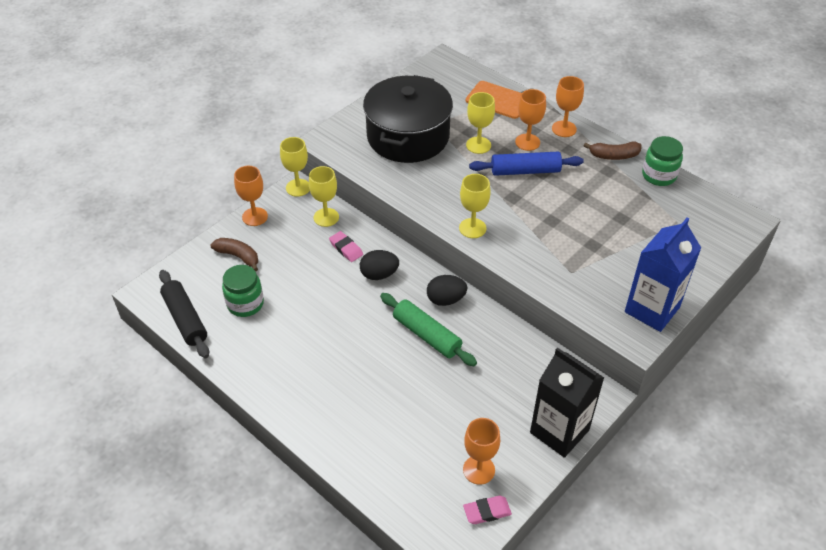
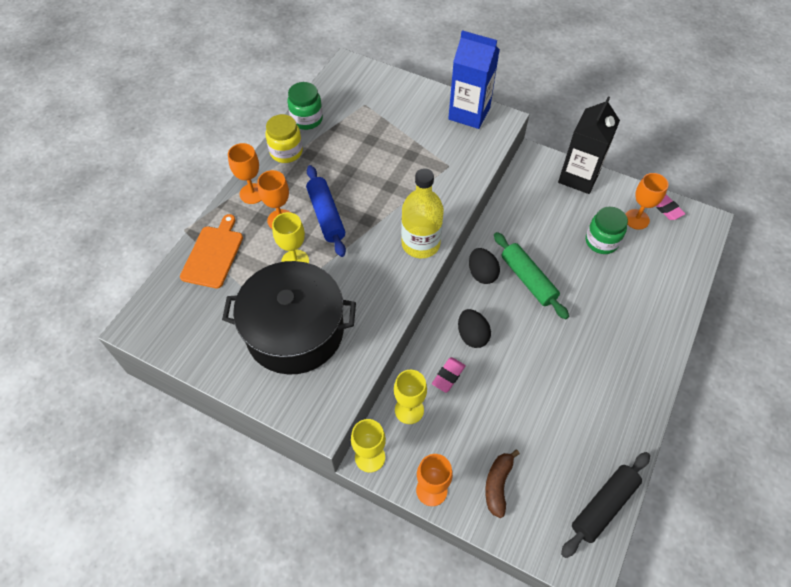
camera: 105 degrees left, 10 degrees up
(245, 304) = (558, 450): green jar -> green jar (601, 241)
(427, 335) = (528, 279): green rolling pin -> green rolling pin turned 60 degrees counterclockwise
(472, 228) = (420, 244): yellow goblet -> yellow bottle
(614, 156) = (286, 152): brown banana -> yellow jar

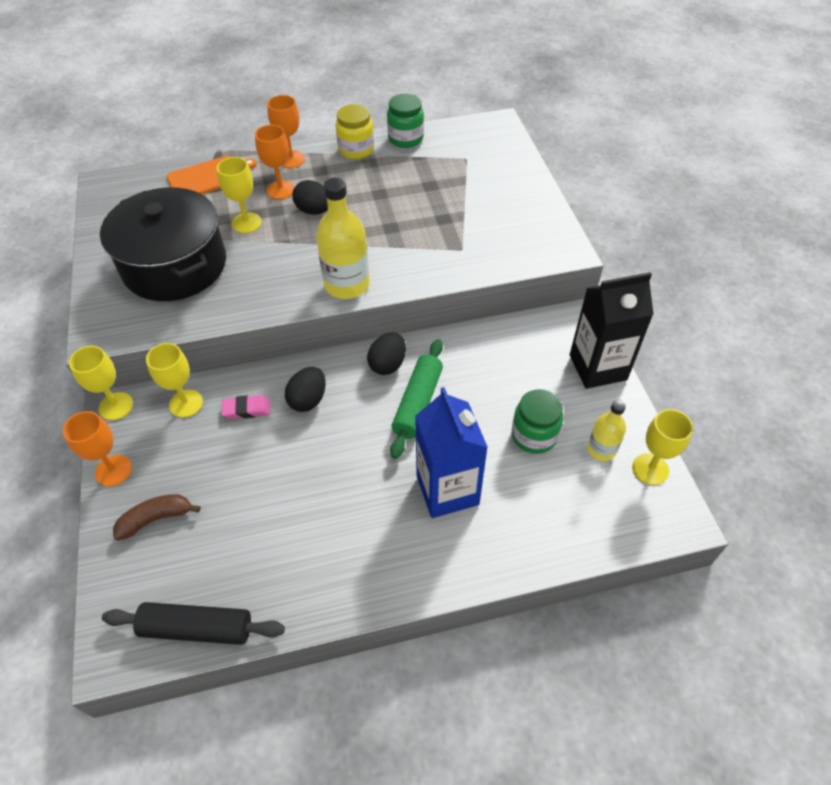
camera: 50 degrees right, 5 degrees down
(326, 215) = (314, 211): blue rolling pin -> black egg
(469, 113) = (544, 225): blue carton -> blue carton (447, 490)
(636, 219) = (601, 449): orange goblet -> yellow bottle
(666, 209) = (650, 469): pink eraser -> yellow goblet

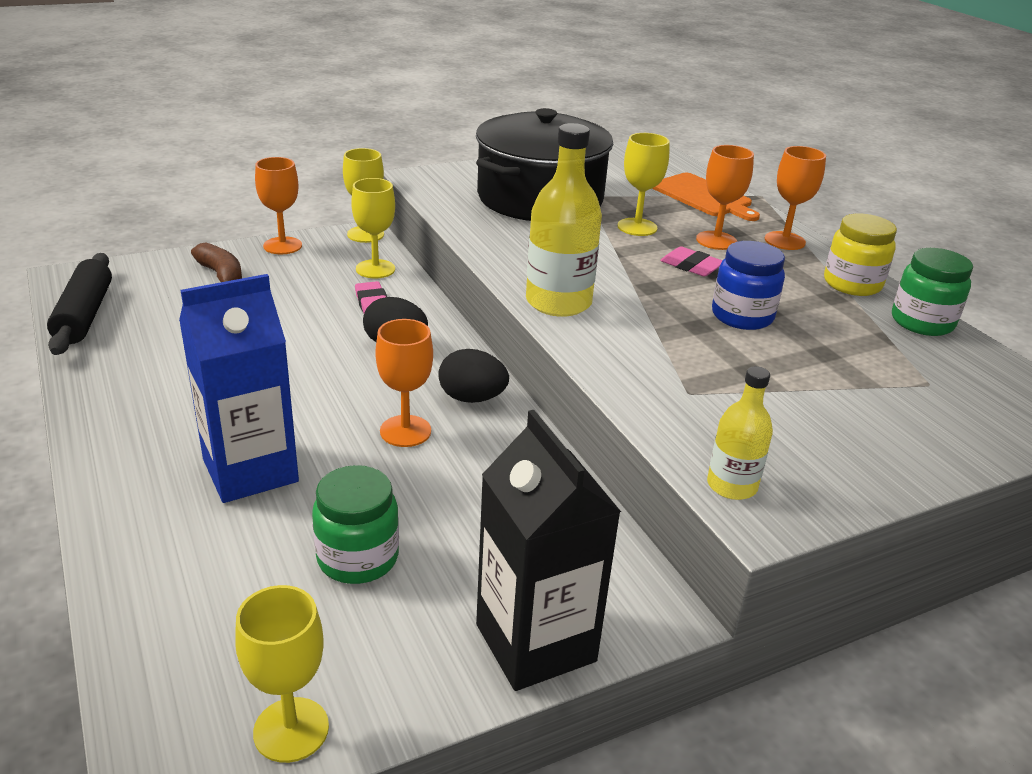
camera: 75 degrees right, 20 degrees down
(314, 211) = (691, 266): black egg -> pink eraser
(383, 206) = (742, 316): none -> blue jar
(418, 403) = (405, 431): green rolling pin -> orange goblet
(601, 449) = (334, 650): yellow bottle -> yellow bottle (732, 485)

